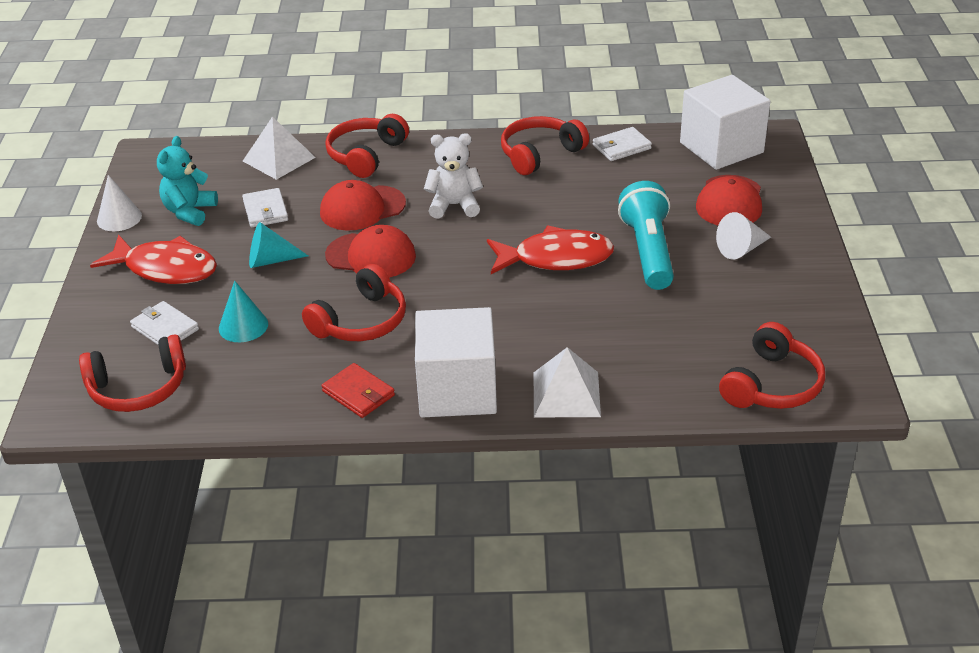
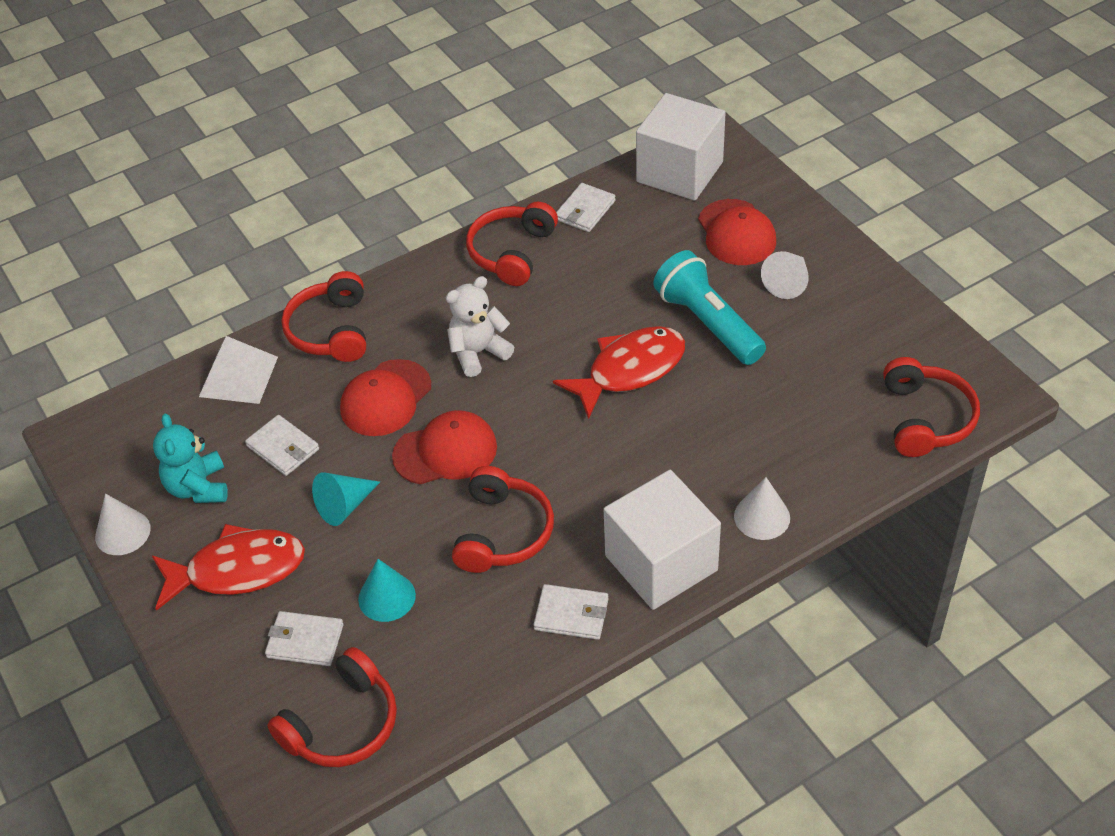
camera: 30 degrees left, 10 degrees up
(358, 393) = (571, 614): red wallet -> white wallet
(566, 394) = (762, 517): white pyramid -> white cone

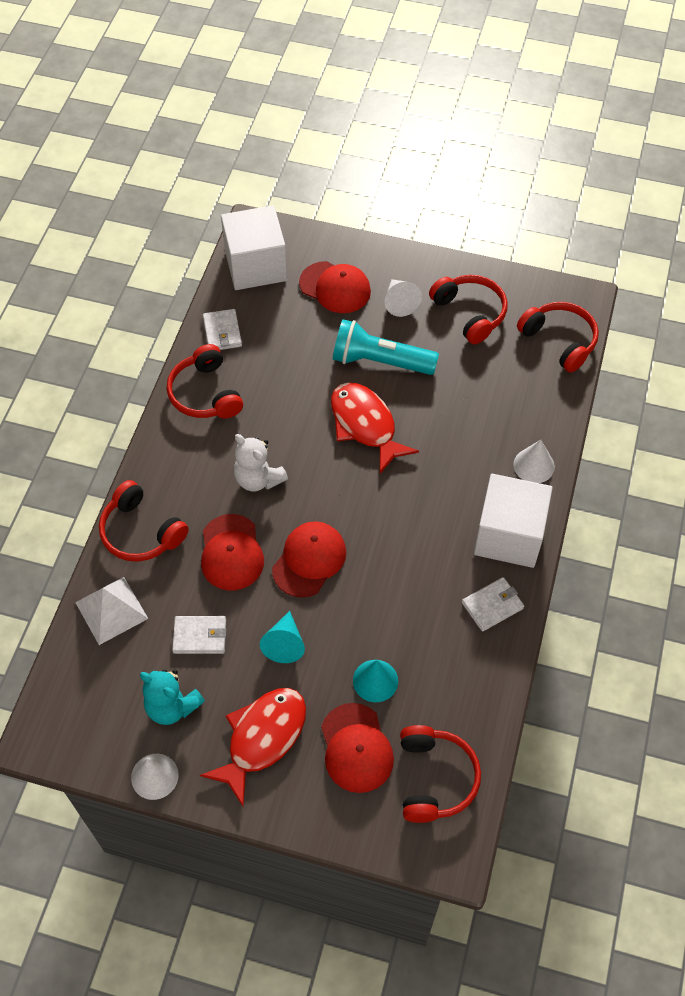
camera: 45 degrees left, 10 degrees up
(305, 641) = (356, 748): white wallet -> red cap
(478, 353) = (258, 479): white teddy bear -> white teddy bear turned 60 degrees counterclockwise
(502, 532) = (400, 586): red headphones -> red headphones (470, 313)
(629, 370) = (365, 425): red fish -> red fish turned 45 degrees counterclockwise

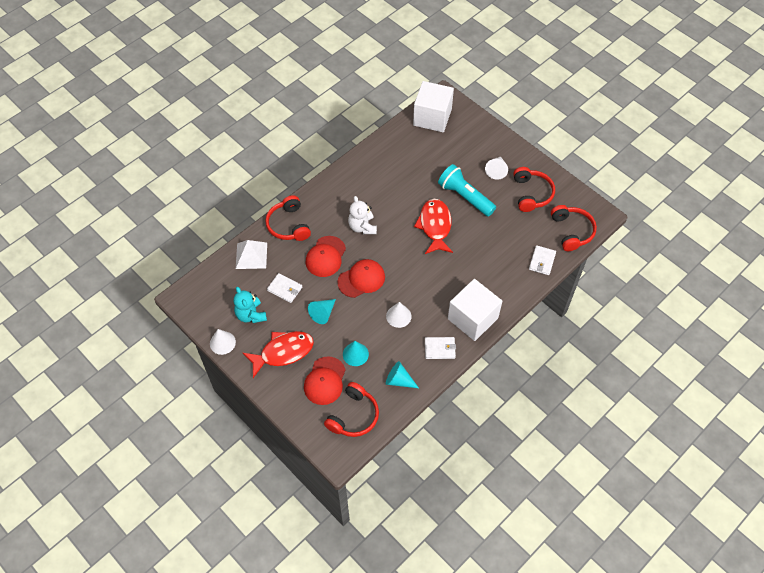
camera: 30 degrees right, 0 degrees up
(205, 393) = (363, 171): red headphones -> none
(222, 332) = (392, 144): white wallet -> white wallet (542, 261)
(335, 287) = (467, 147): red cap -> none
(465, 685) = (399, 380): none -> turquoise cone
(534, 465) = (511, 289): white cone -> white cone (398, 316)

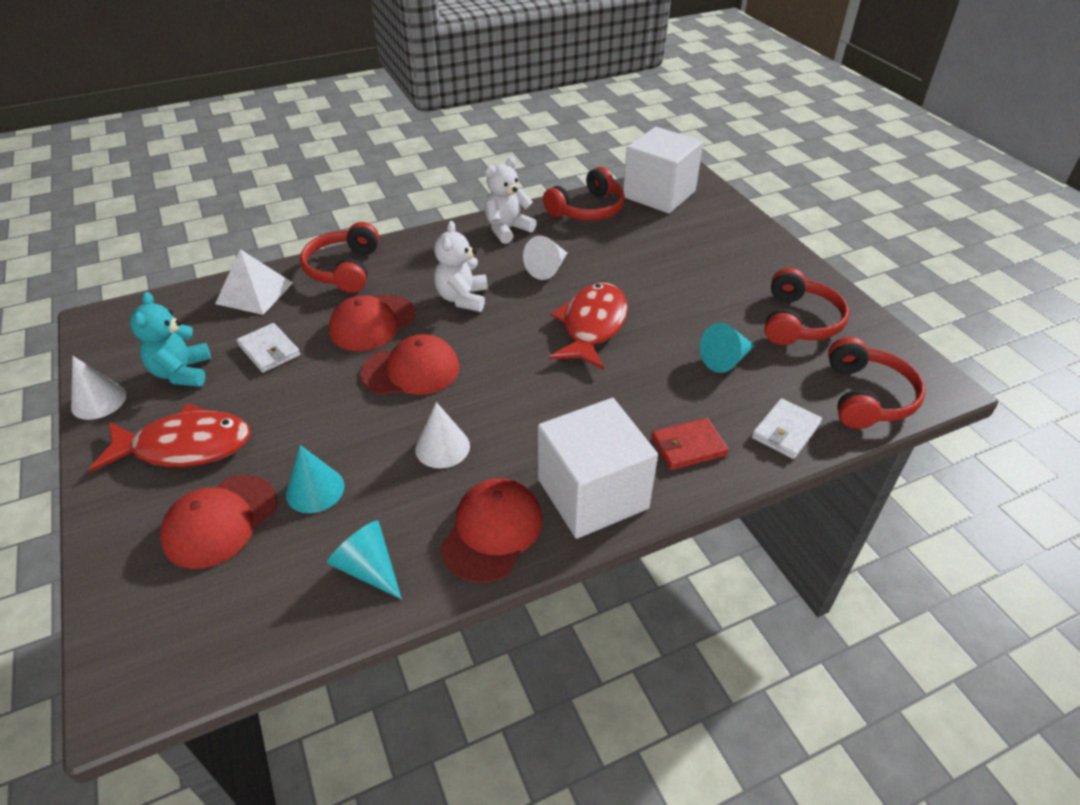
camera: 20 degrees right, 15 degrees down
(323, 313) = (305, 404): turquoise cone -> turquoise cone (726, 360)
(353, 416) = (224, 612): red headphones -> red headphones (587, 209)
(361, 170) = (507, 229): none -> white teddy bear
(440, 349) = (492, 531): white wallet -> red cap
(465, 197) = (668, 299): turquoise flashlight -> none
(496, 170) = (742, 277): white cone -> white cone (547, 269)
(503, 282) = (688, 447): none -> red wallet

